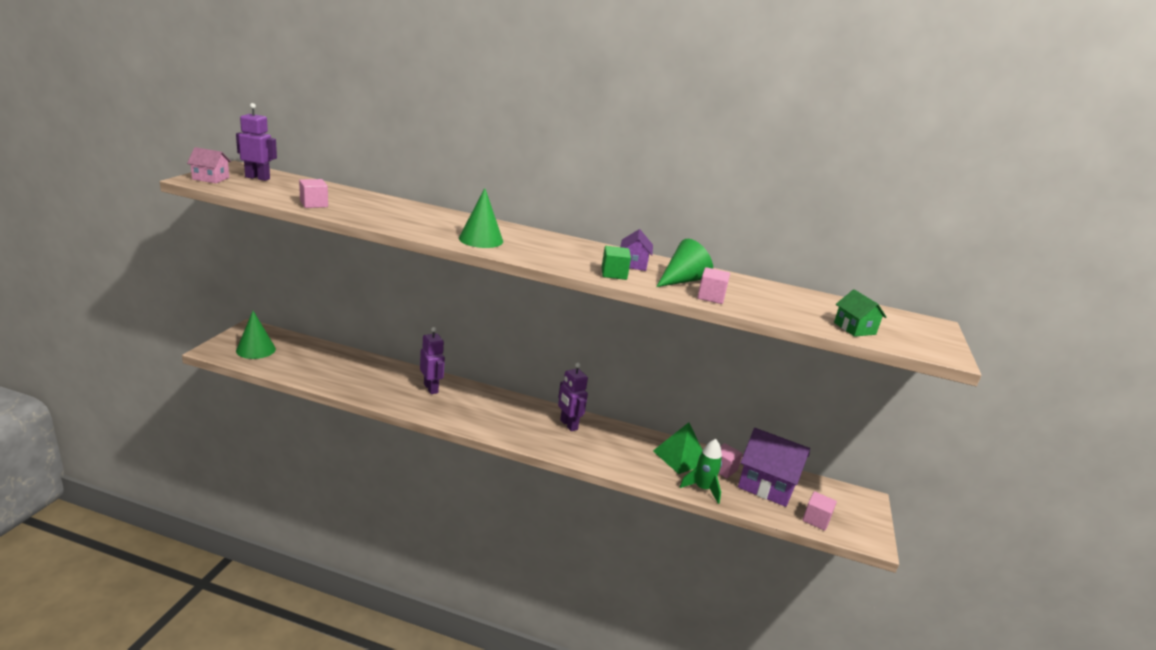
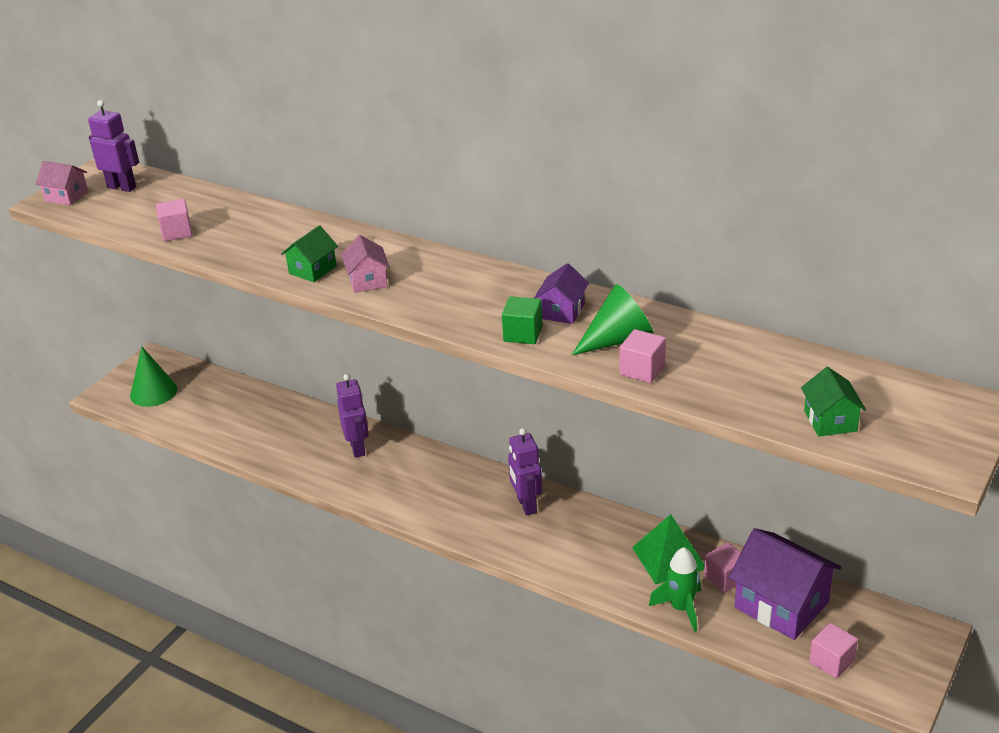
camera: 20 degrees right, 10 degrees up
(434, 231) = (312, 270): none -> green house
(481, 239) = (367, 280): green cone -> pink house

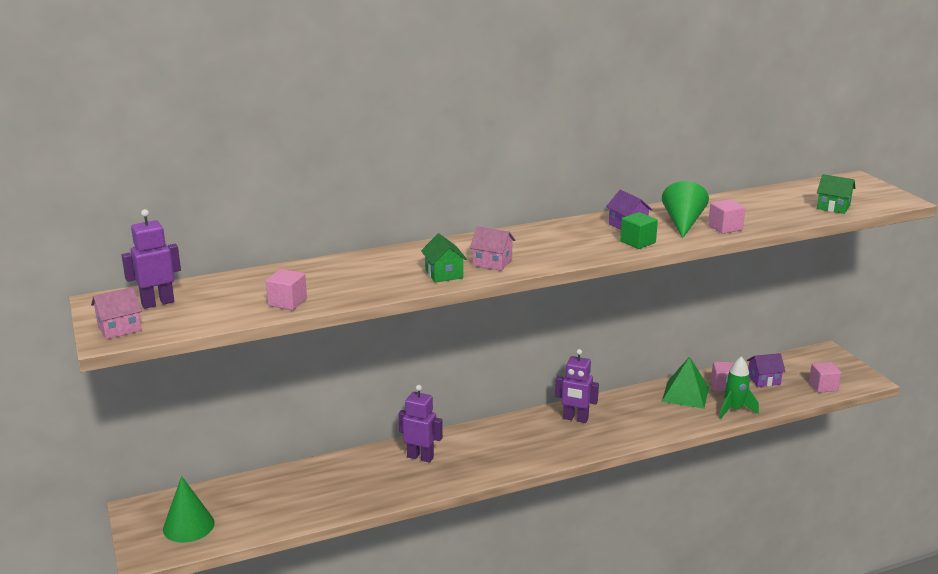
camera: 55 degrees left, 10 degrees down
(781, 605) = (763, 380): purple house -> purple house, size x0.52

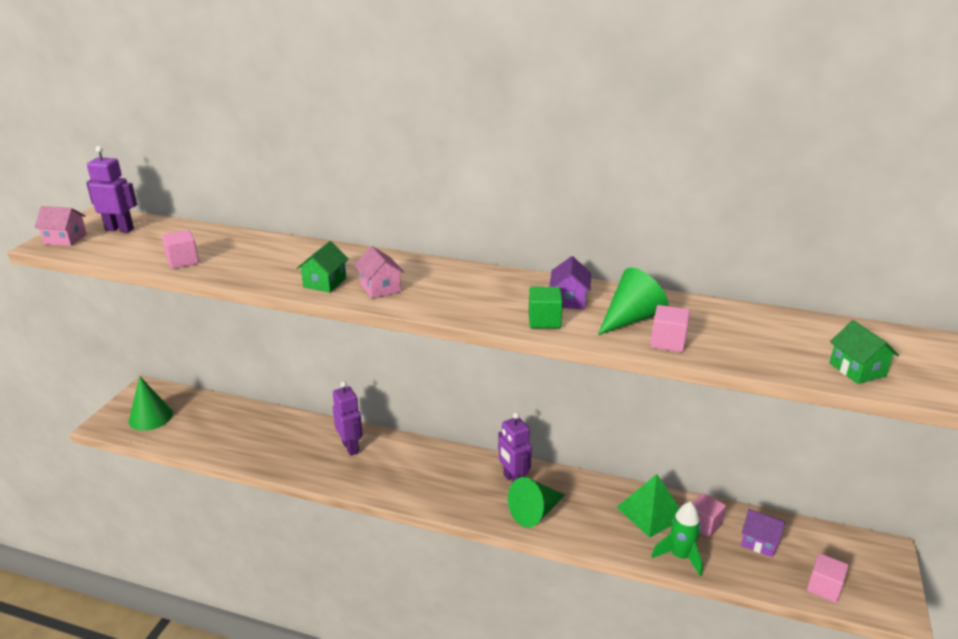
camera: 40 degrees right, 5 degrees up
(617, 430) = (535, 512): none -> green cone

